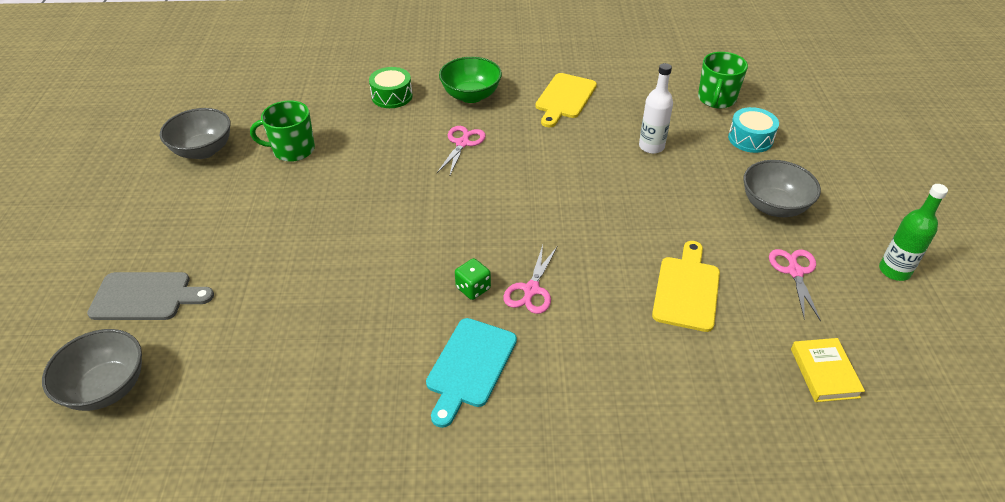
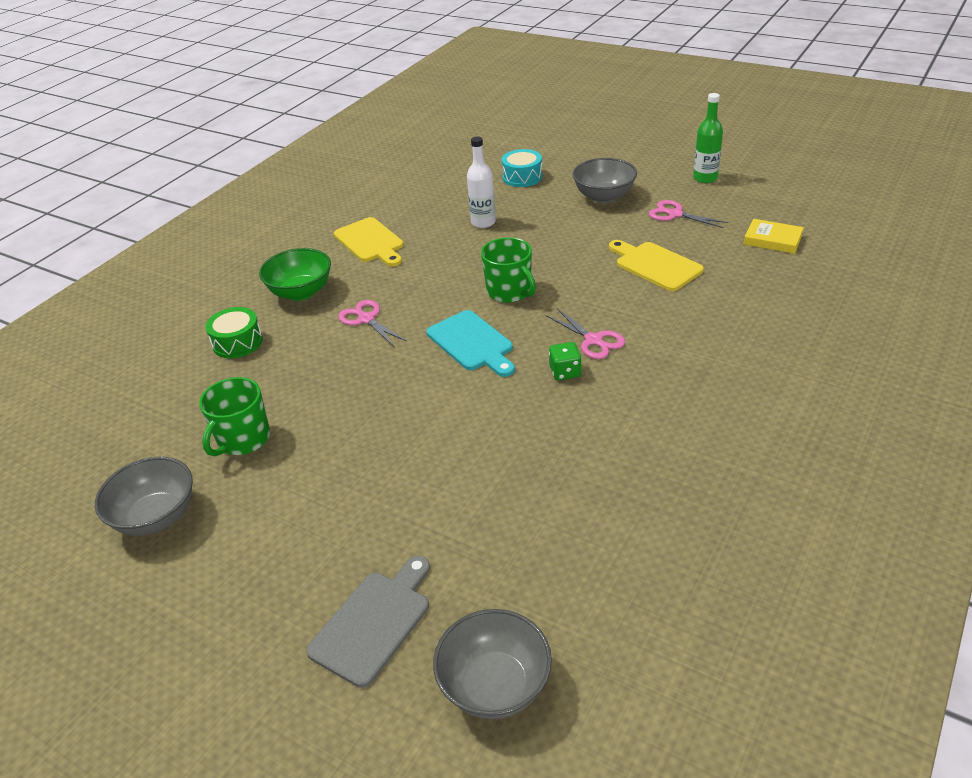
camera: 55 degrees left, 5 degrees down
(469, 366) = (654, 402): turquoise cutting board -> turquoise cutting board (472, 343)
(716, 99) = (460, 173): green mug -> green mug (509, 291)

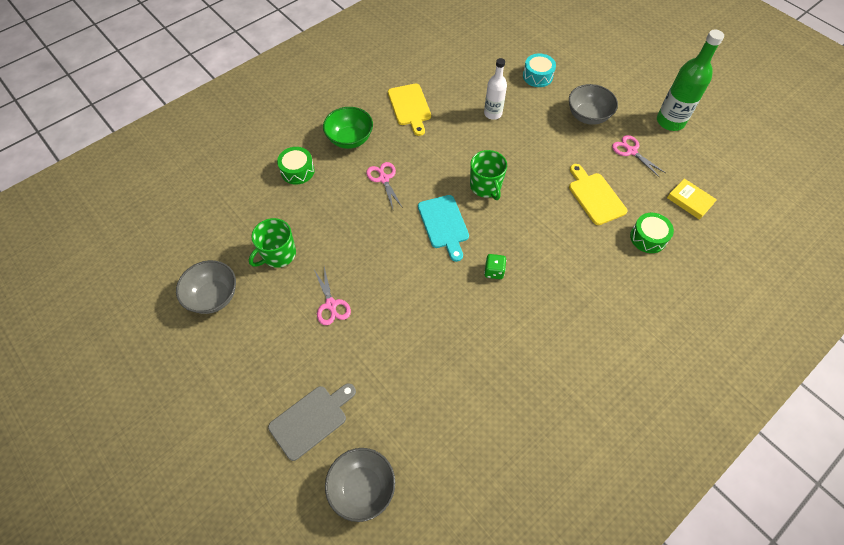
camera: 15 degrees right, 20 degrees up
(594, 340) = (524, 251): pink scissors -> pink scissors (331, 305)
(705, 178) = (670, 121): green bottle -> green bottle, size x1.56
(744, 286) = (648, 238): none -> green drum

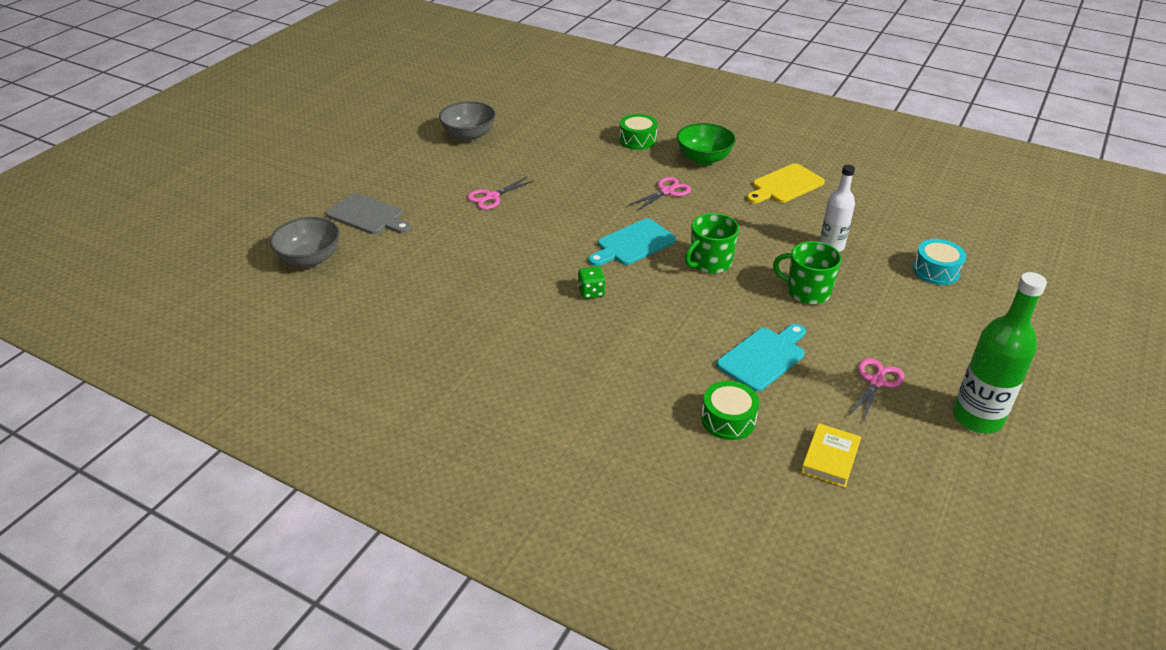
camera: 70 degrees right, 20 degrees down
(278, 254) = (532, 155): green mug -> green mug (807, 291)
(588, 116) = (905, 329): grey bowl -> none
(595, 196) = (763, 357): yellow cutting board -> turquoise cutting board

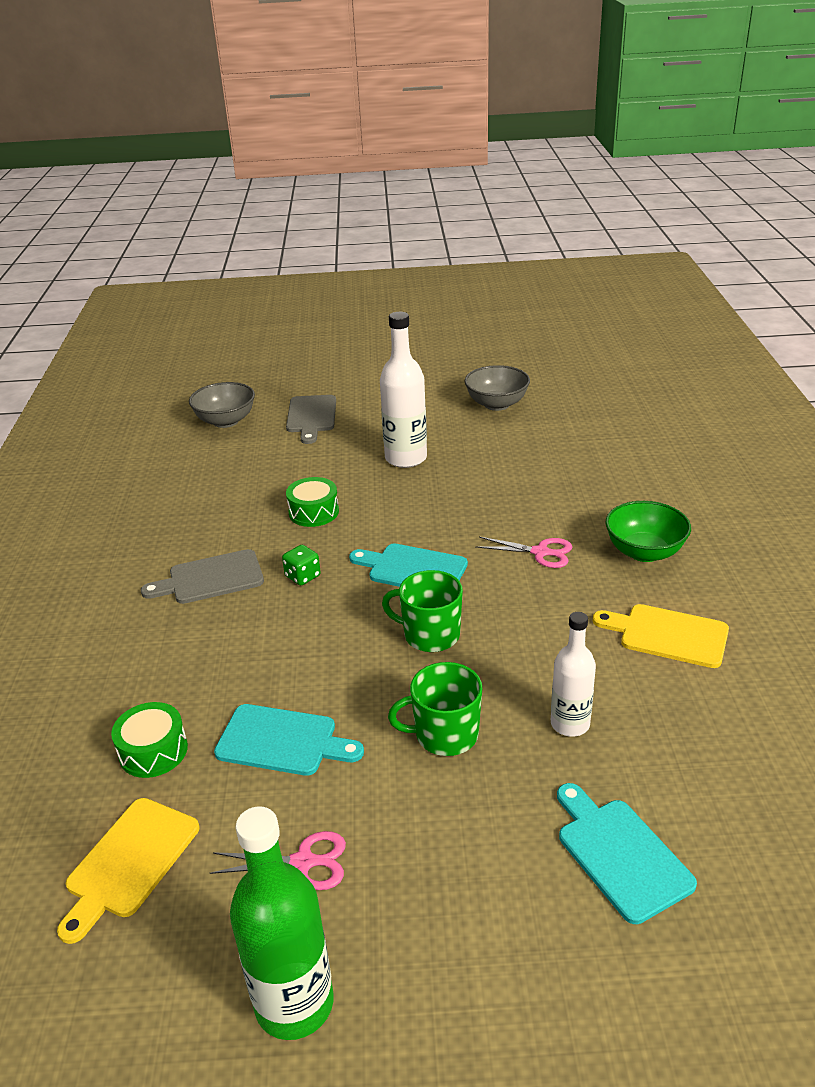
camera: 60 degrees right, 5 degrees down
(491, 197) = (406, 458): pink scissors -> white bottle
(547, 336) = (210, 578): none -> grey cutting board
(637, 140) = (622, 494): green drum -> green drum (314, 512)
(807, 291) = (445, 734): green mug -> green mug turned 90 degrees counterclockwise
(830, 458) = (129, 862): yellow book -> yellow cutting board
(936, 271) = (620, 854): turquoise drum -> turquoise cutting board

